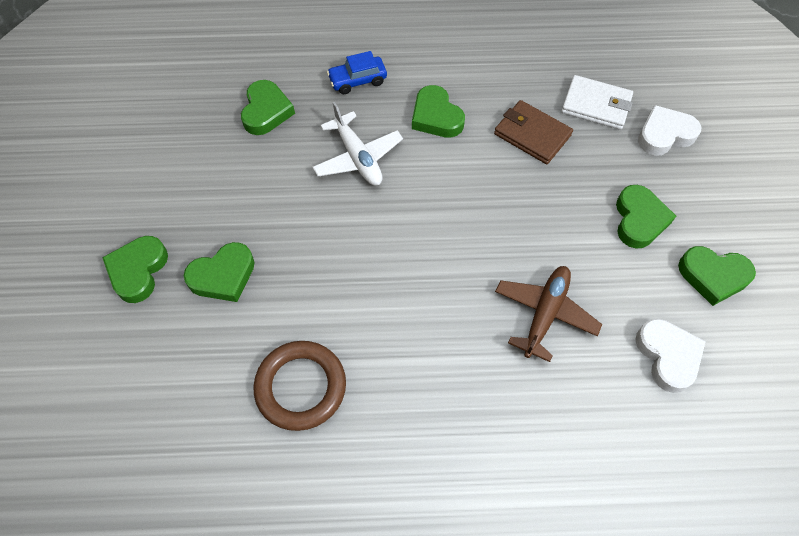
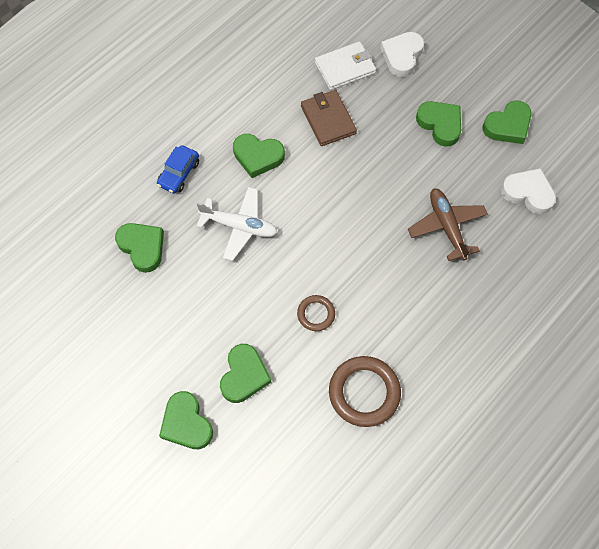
camera: 45 degrees left, 5 degrees up
(338, 281) = (316, 314): none -> brown ring
(532, 134) = (328, 120): brown wallet -> brown wallet turned 75 degrees clockwise

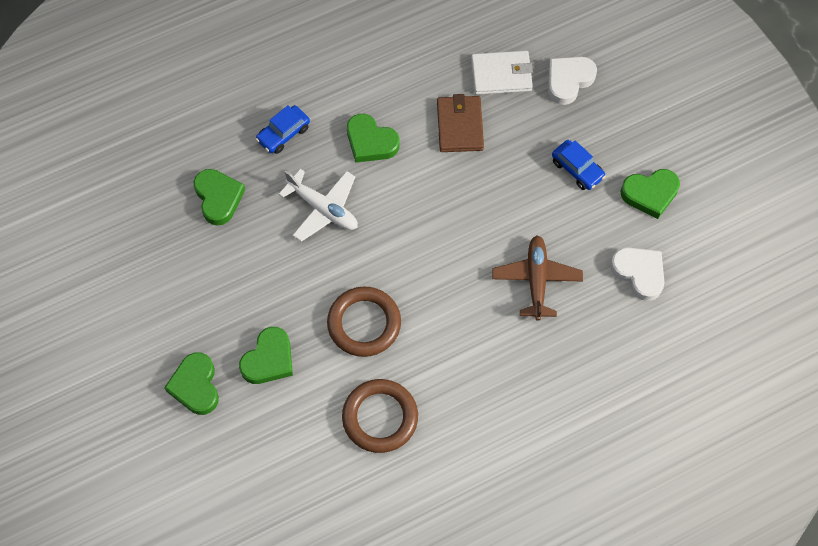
camera: 20 degrees right, 0 degrees up
(316, 314) = (364, 323): brown ring -> brown ring, size x1.81
(440, 124) = (577, 169): green heart -> blue car

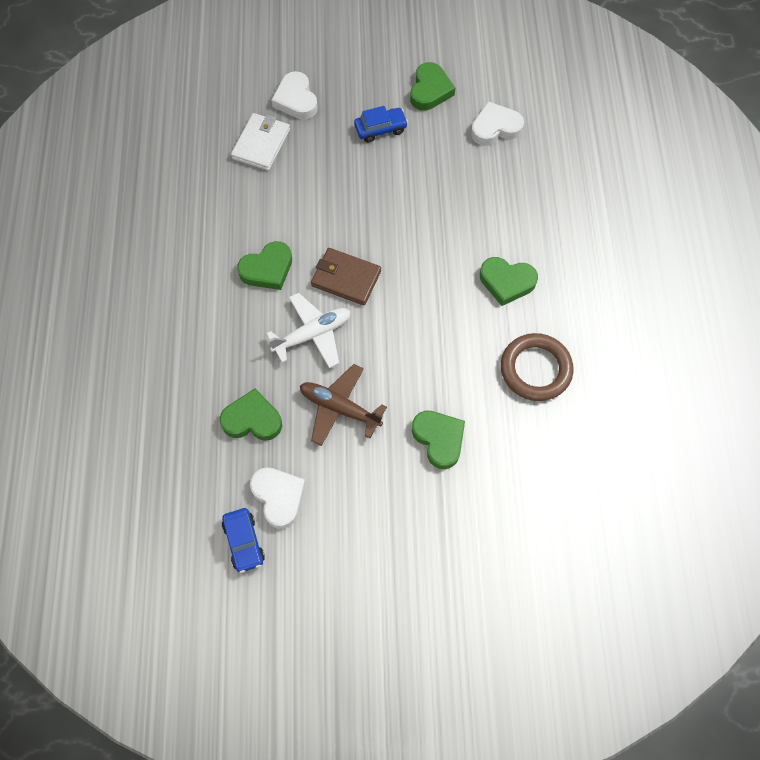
camera: 65 degrees left, 0 degrees up
(157, 251) = (279, 497): none -> white heart
(195, 386) = (435, 514): green heart -> green heart (506, 282)
(283, 133) = (217, 337): blue car -> blue car (244, 542)
(364, 323) = (442, 346): brown ring -> none
(460, 126) = (292, 195): brown wallet -> brown wallet (346, 278)
(536, 280) = (465, 200): brown plane -> brown plane (340, 408)

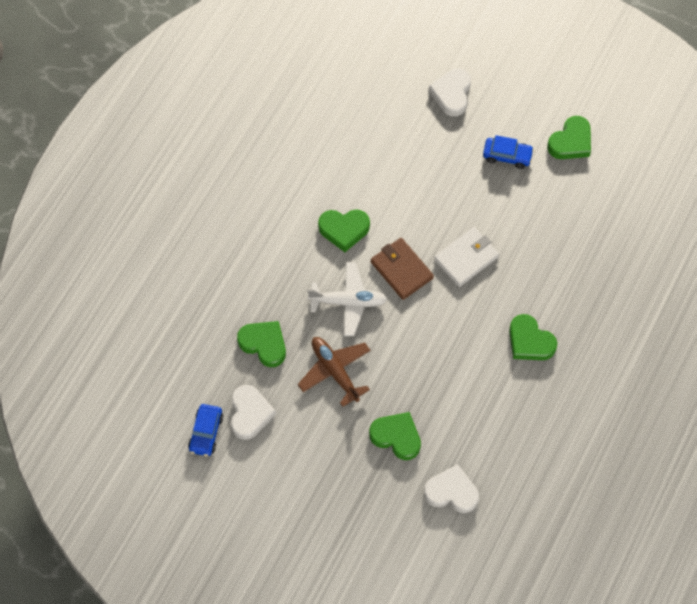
camera: 30 degrees right, 0 degrees up
(261, 144) = (400, 119): white wallet -> white wallet (466, 258)
(439, 439) = (396, 437): green heart -> green heart turned 60 degrees counterclockwise
(495, 128) = (605, 204): white heart -> white heart (451, 492)
(535, 369) = (507, 424): brown ring -> none

